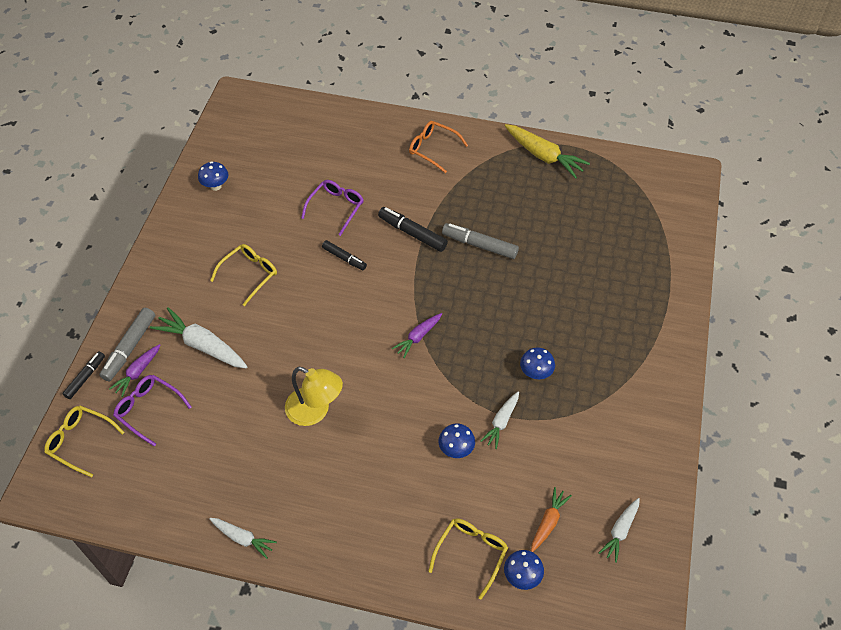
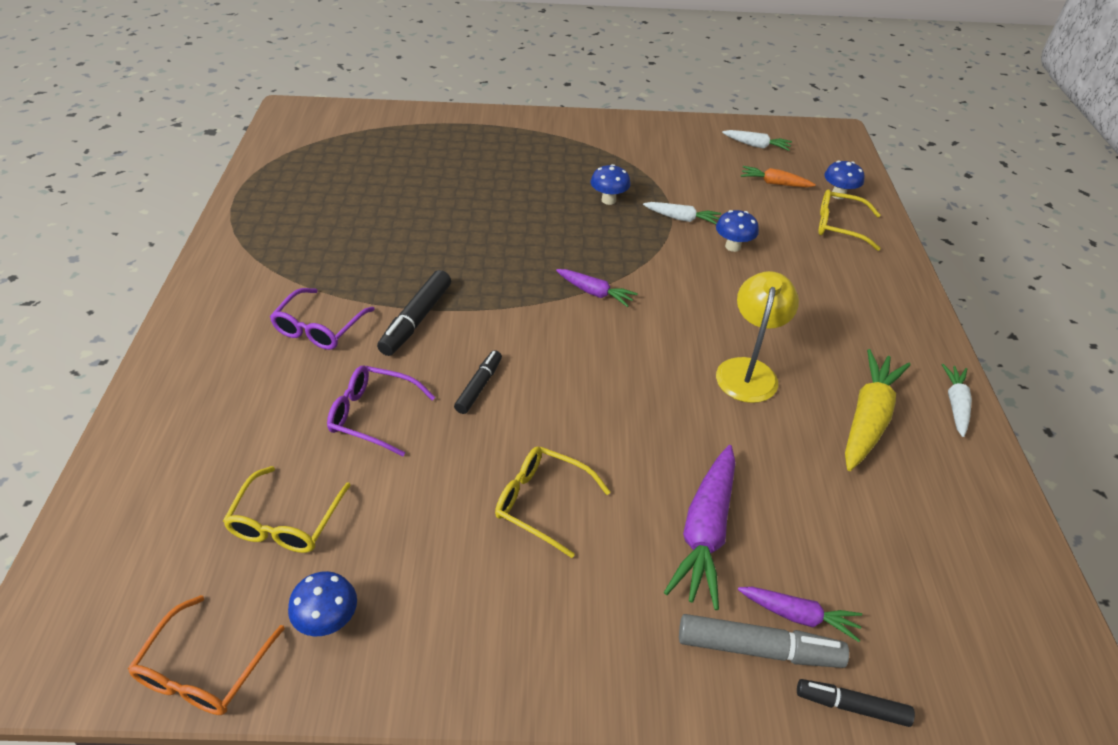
camera: 105 degrees left, 10 degrees down
(81, 441) = (965, 660): yellow glasses -> yellow glasses (286, 521)
(149, 410) = (853, 572): purple glasses -> purple glasses (319, 328)
(202, 345) = (705, 532): white carrot -> purple carrot
(433, 149) = (234, 319): orange glasses -> orange glasses (204, 669)
(479, 245) = (428, 255): grey marker -> none
(543, 156) = (256, 213): yellow carrot -> yellow carrot (868, 418)

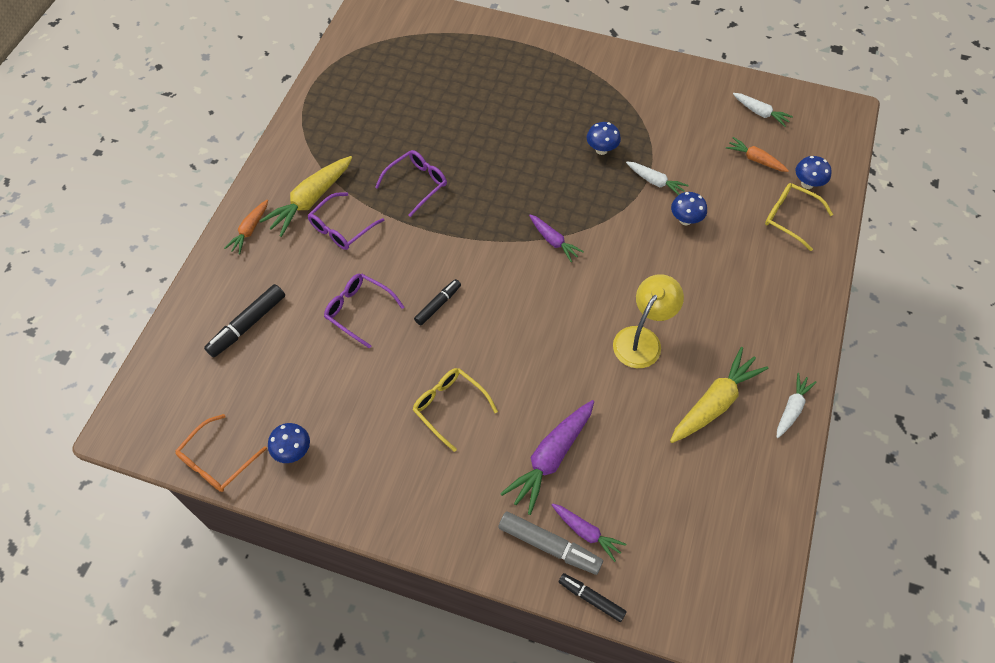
camera: 20 degrees right, 15 degrees up
(188, 354) = (250, 230): none -> orange carrot
(267, 306) = (310, 200): none -> yellow carrot
(286, 521) = (284, 376): yellow glasses -> none
(403, 266) = (416, 184): none -> purple glasses
(416, 320) = (411, 236): black marker -> black marker (247, 325)

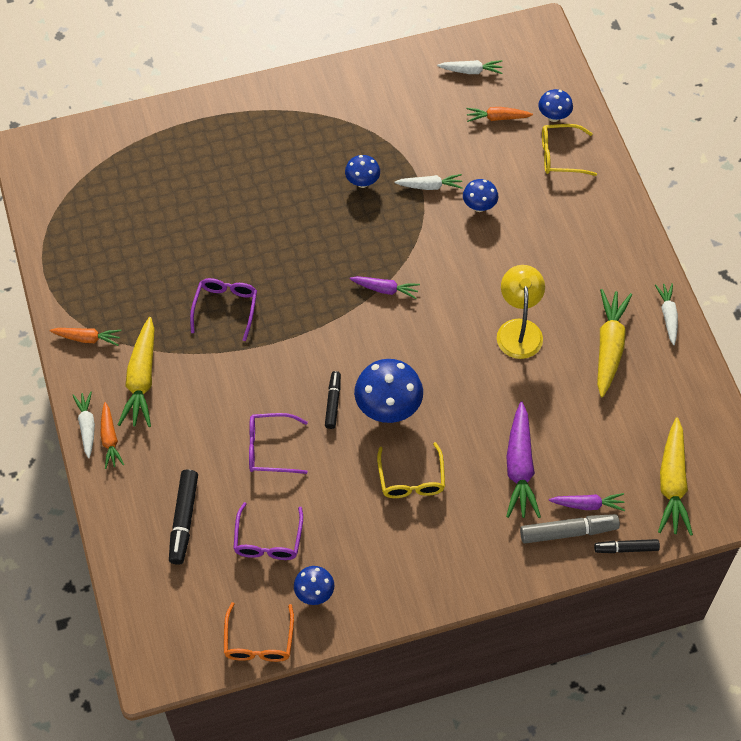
camera: 35 degrees left, 0 degrees up
(242, 211) = (87, 426): none -> white carrot
(299, 149) = (87, 338): none -> orange carrot
(342, 228) = (192, 387): purple glasses -> purple glasses (268, 540)
(450, 407) = (411, 479): yellow glasses -> yellow glasses turned 105 degrees counterclockwise
(478, 337) = (388, 408): none -> blue mushroom
(682, 566) = (672, 483): none -> yellow carrot

